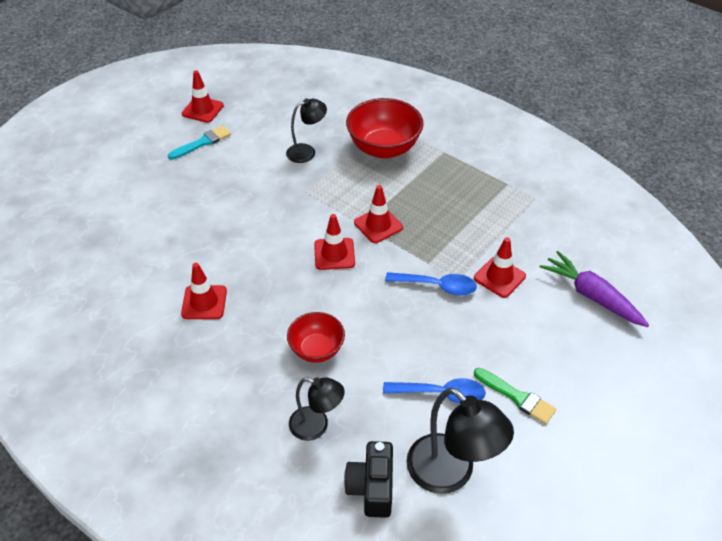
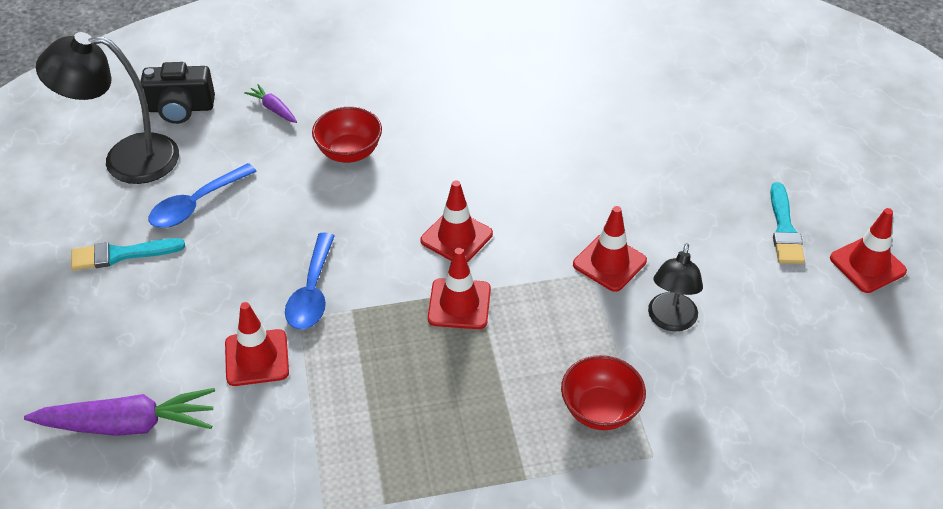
camera: 130 degrees right, 0 degrees up
(204, 302) = (498, 109): red traffic cone -> red traffic cone (609, 263)
(316, 426) = (273, 109): black lamp -> purple carrot
(372, 487) = (181, 108): black camera -> black camera turned 135 degrees clockwise
(384, 148) = (600, 410): red bowl -> red bowl, size x0.60
(437, 286) = (312, 292): blue spoon -> blue spoon turned 45 degrees counterclockwise
(517, 397) = (121, 254): green brush -> turquoise brush

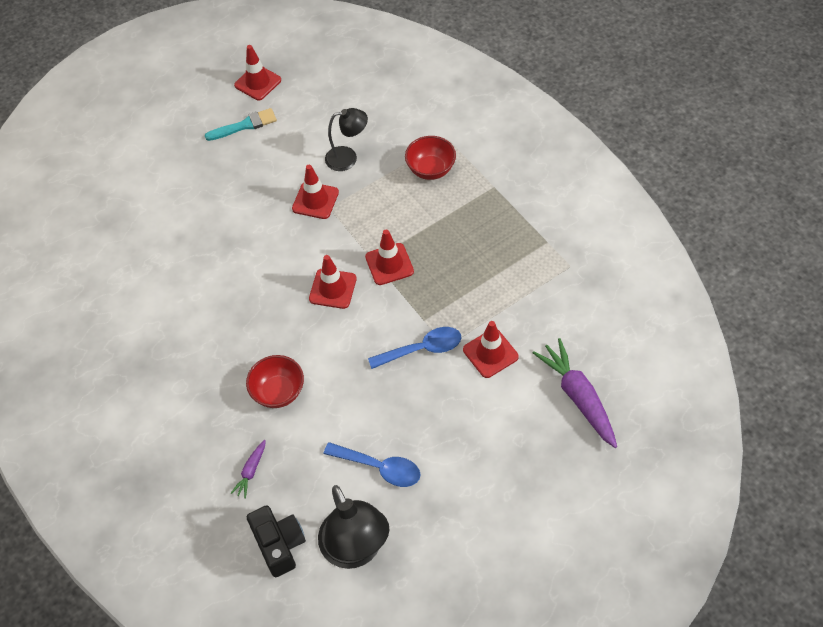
camera: 110 degrees left, 10 degrees up
(121, 254) = (451, 489): turquoise brush -> none

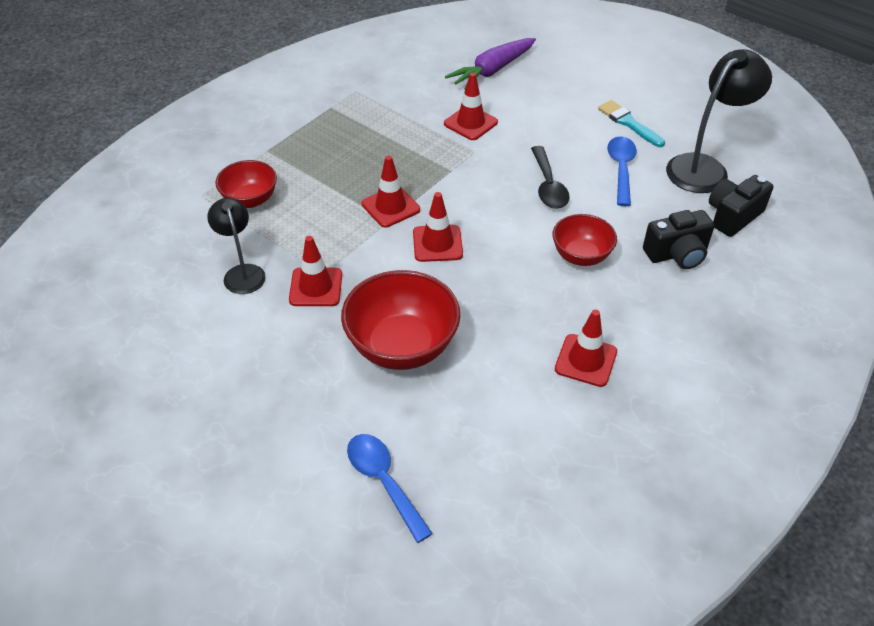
camera: 110 degrees left, 10 degrees down
(235, 244) = (402, 346): none -> red bowl
(244, 125) = (195, 394): turquoise brush -> turquoise brush (628, 123)
(251, 471) = (677, 254): purple carrot -> black camera
(258, 83) = (108, 403): red traffic cone -> red traffic cone (585, 360)
(376, 394) = (548, 186): none -> black spoon
(422, 349) = (485, 165): blue spoon -> blue spoon (383, 481)

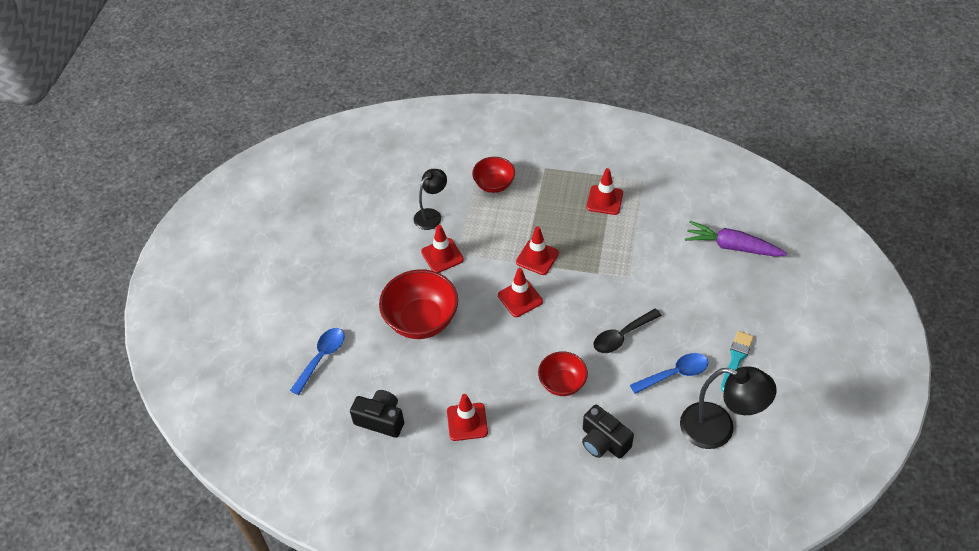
camera: 65 degrees right, 5 degrees up
(470, 123) = (658, 261): red traffic cone -> red traffic cone (604, 200)
(733, 216) = (672, 466): black camera -> black camera (381, 419)

